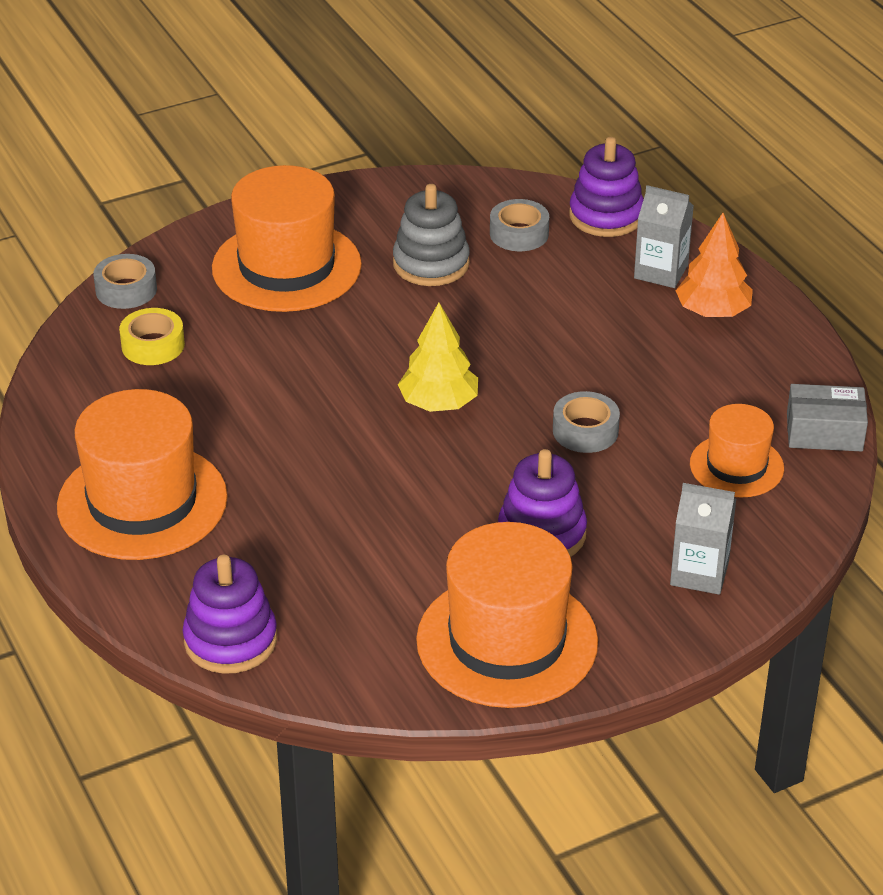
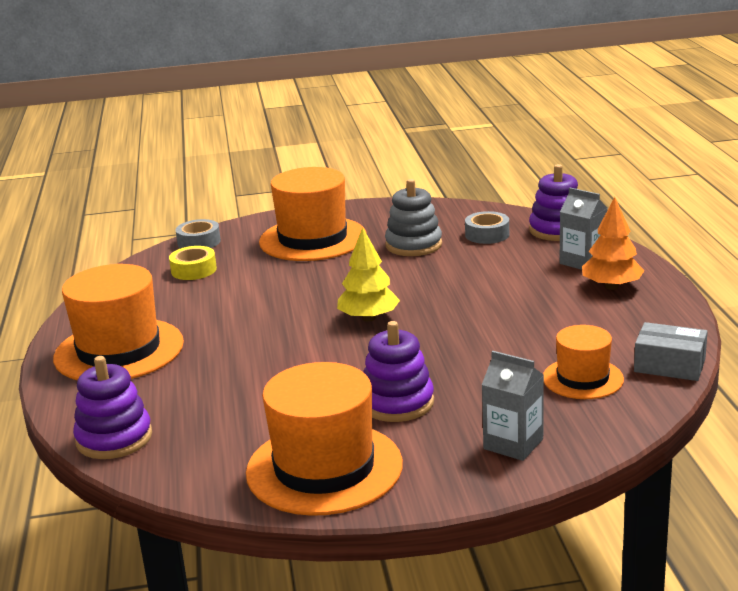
camera: 20 degrees right, 15 degrees down
(585, 431) = (470, 345): grey tape -> none

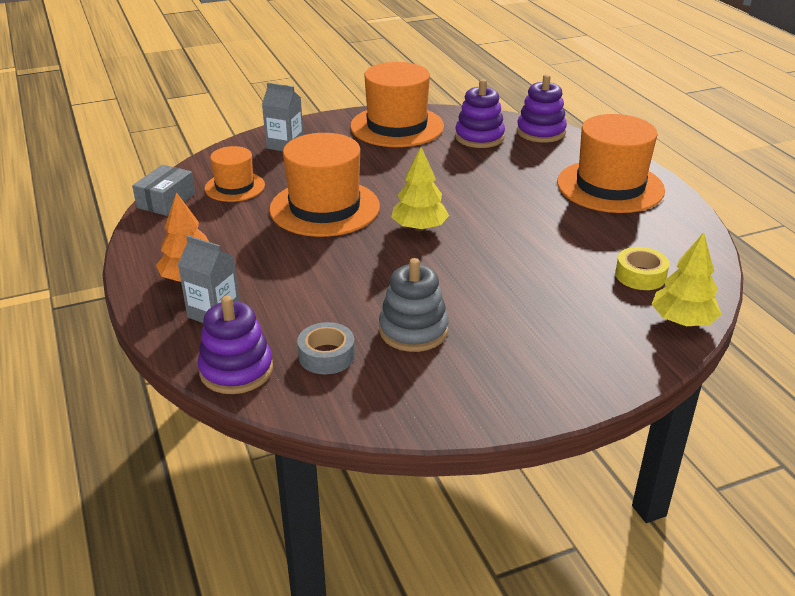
camera: 165 degrees right, 10 degrees up
(199, 242) = (682, 321): grey tape -> yellow tree
(313, 239) = (544, 335): orange hat -> orange hat (324, 208)
(397, 403) = (367, 163): purple stacking toy -> purple stacking toy (479, 137)
(669, 365) = (166, 201): grey box -> grey box turned 75 degrees counterclockwise

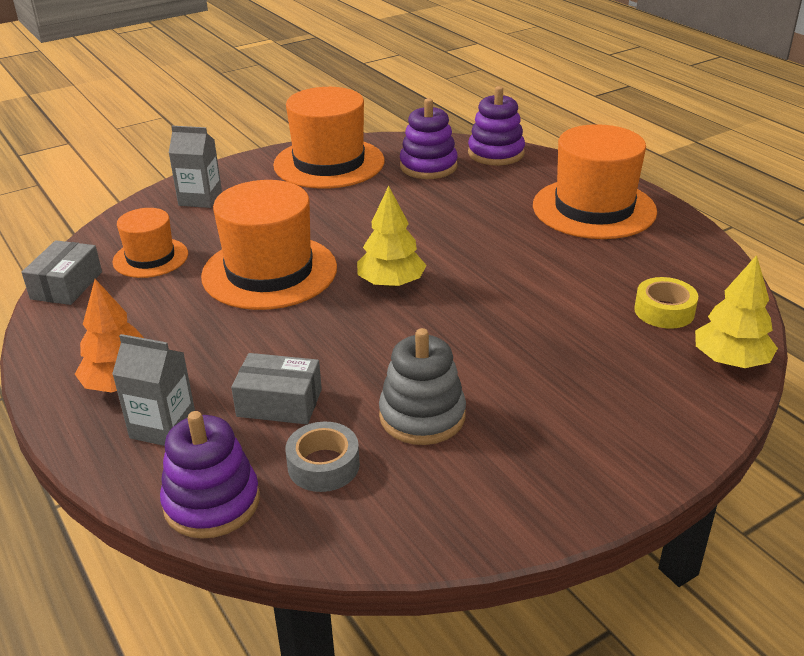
camera: 10 degrees left, 0 degrees up
(305, 307) = (279, 403): none -> grey box

